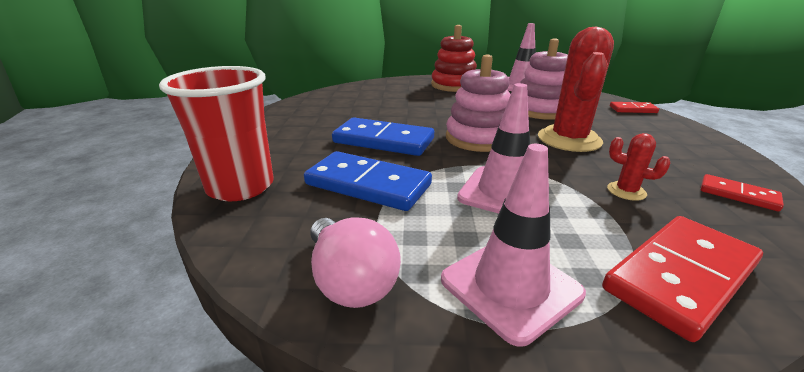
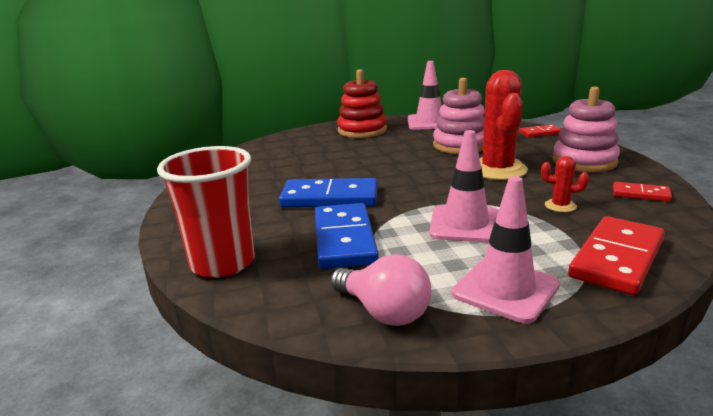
camera: 15 degrees left, 5 degrees down
(368, 185) = (344, 239): blue domino -> blue domino turned 75 degrees clockwise
(478, 138) = (418, 181): pink stacking toy -> pink stacking toy (584, 161)

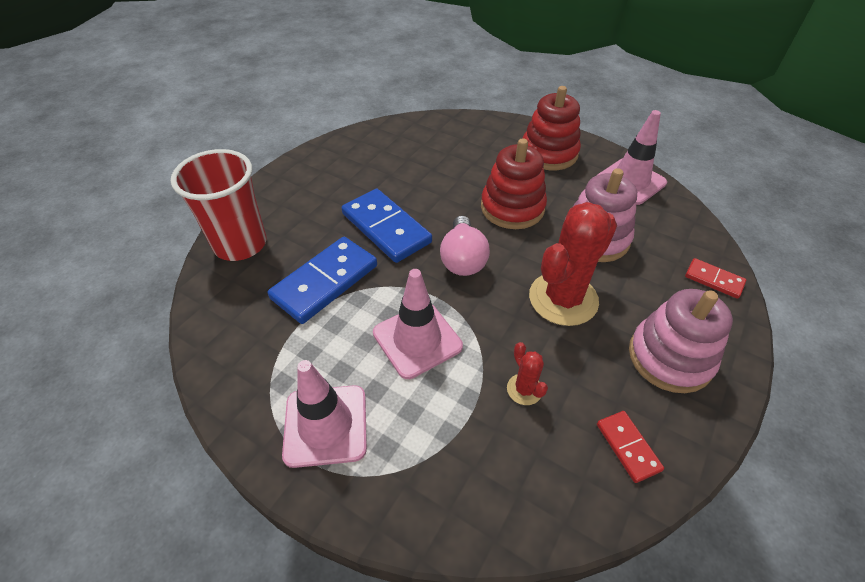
camera: 45 degrees right, 25 degrees up
(383, 312) = (241, 369): pink light bulb -> pink light bulb (462, 259)
(391, 155) = (512, 208): none -> red stacking toy
(617, 259) = (447, 484): red domino -> none

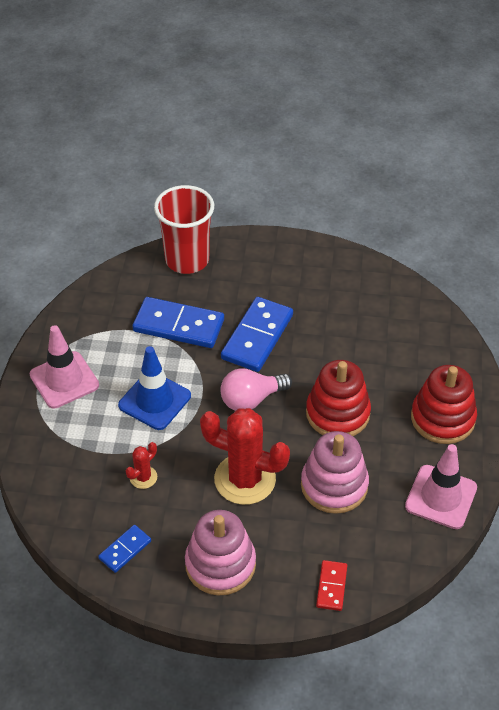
camera: 65 degrees right, 0 degrees up
(417, 339) = (154, 401): pink traffic cone -> blue traffic cone
(628, 447) = (125, 550): red domino -> blue domino

